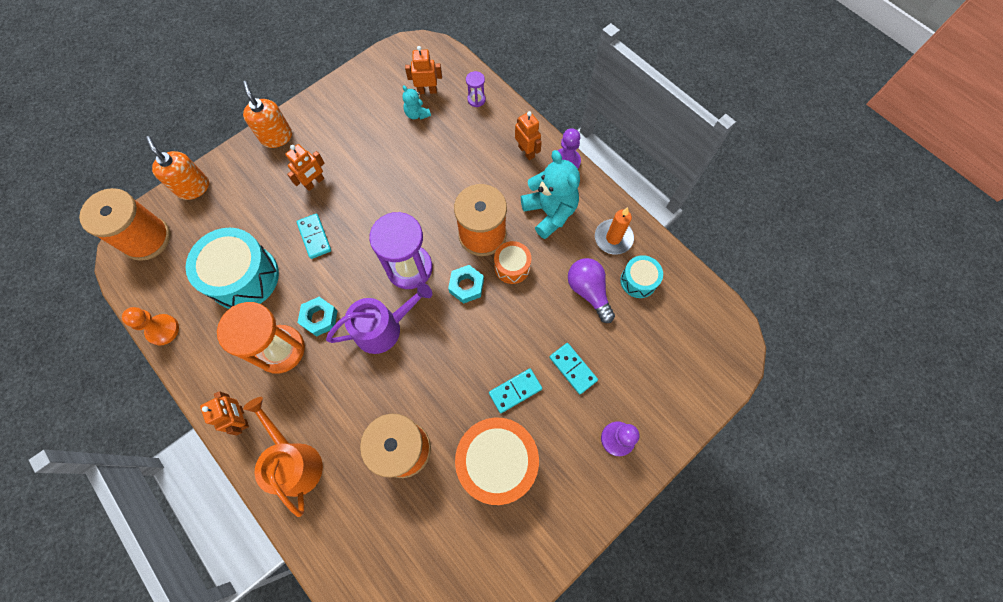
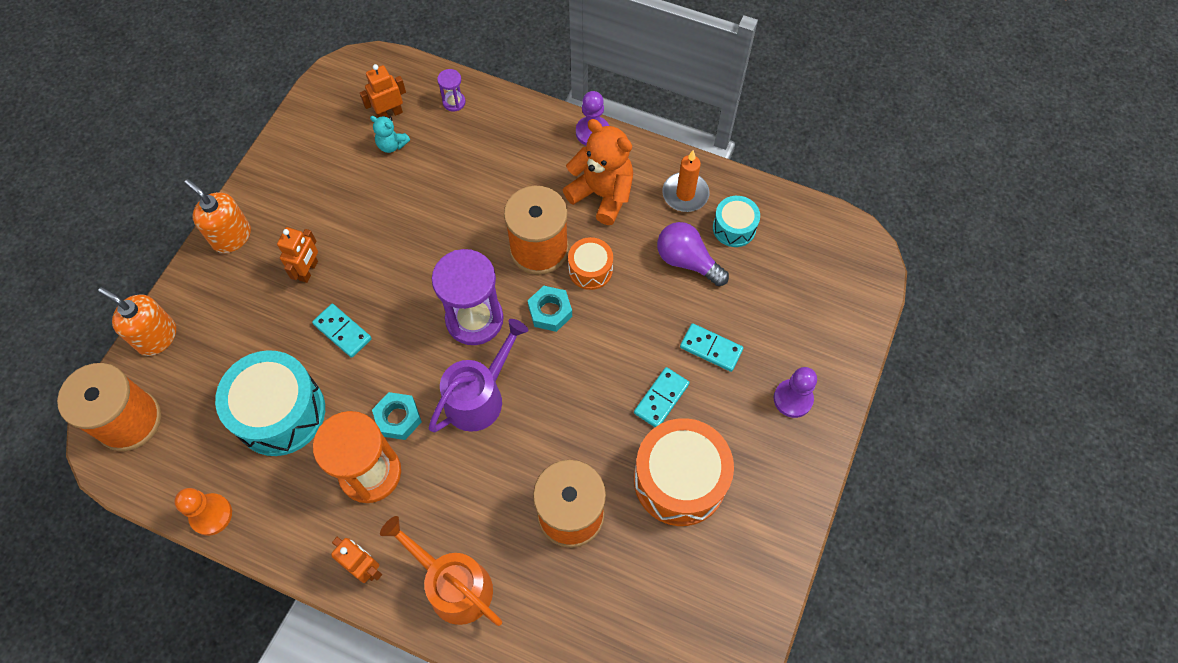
camera: 25 degrees left, 5 degrees down
(526, 151) = (542, 138): orange robot -> none
(549, 212) = (602, 194): turquoise teddy bear -> orange teddy bear

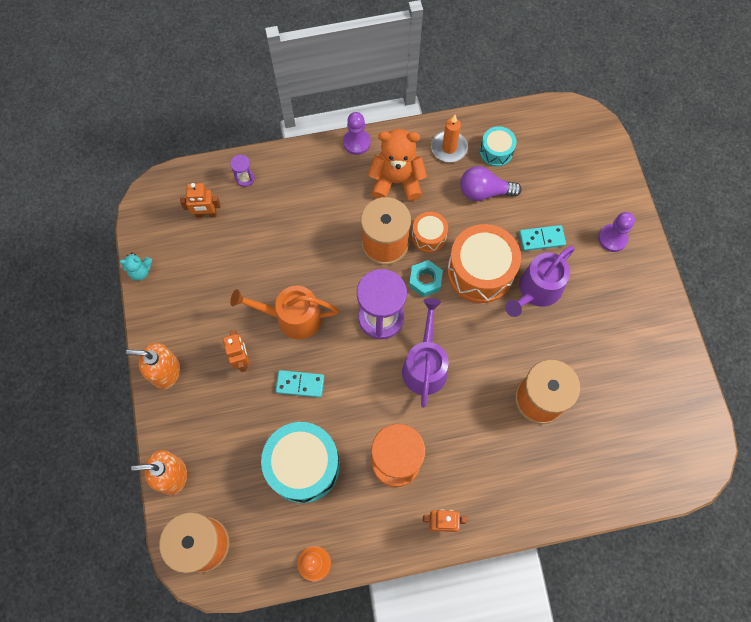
camera: 35 degrees left, 5 degrees up
(390, 114) = (206, 214): orange robot -> orange robot turned 120 degrees counterclockwise
(392, 145) = (226, 235): turquoise teddy bear -> turquoise teddy bear (141, 271)
(398, 418) = (384, 415): turquoise nut -> none
(454, 585) = (505, 493): orange watering can -> orange watering can (293, 317)
(661, 398) = (536, 290): turquoise domino -> purple watering can
(679, 480) = (586, 333): orange drum -> orange drum (480, 271)

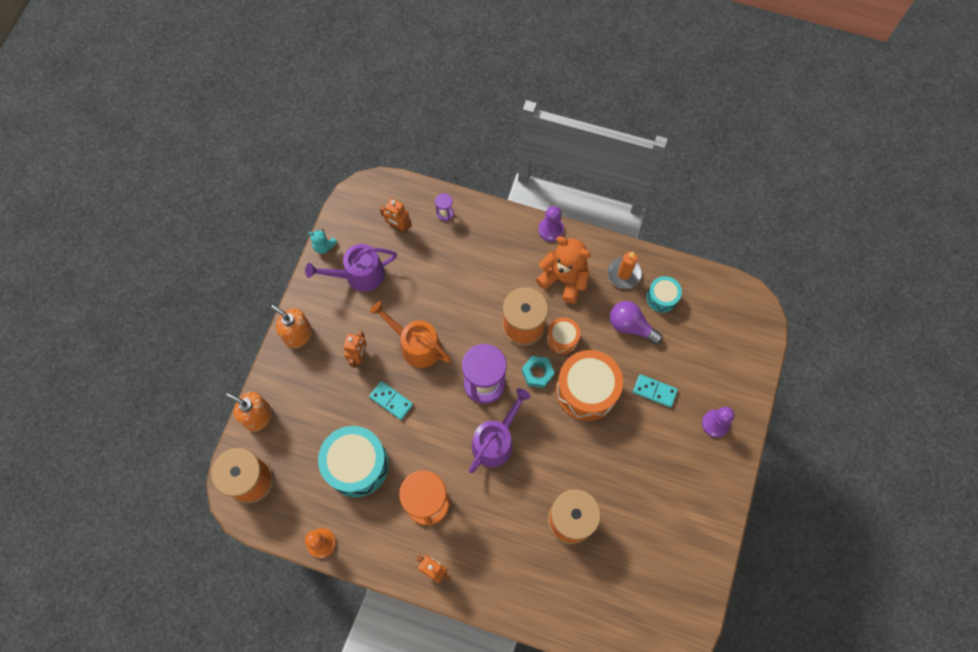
camera: 30 degrees right, 0 degrees up
(536, 290) = (623, 431): purple watering can -> purple watering can (359, 275)

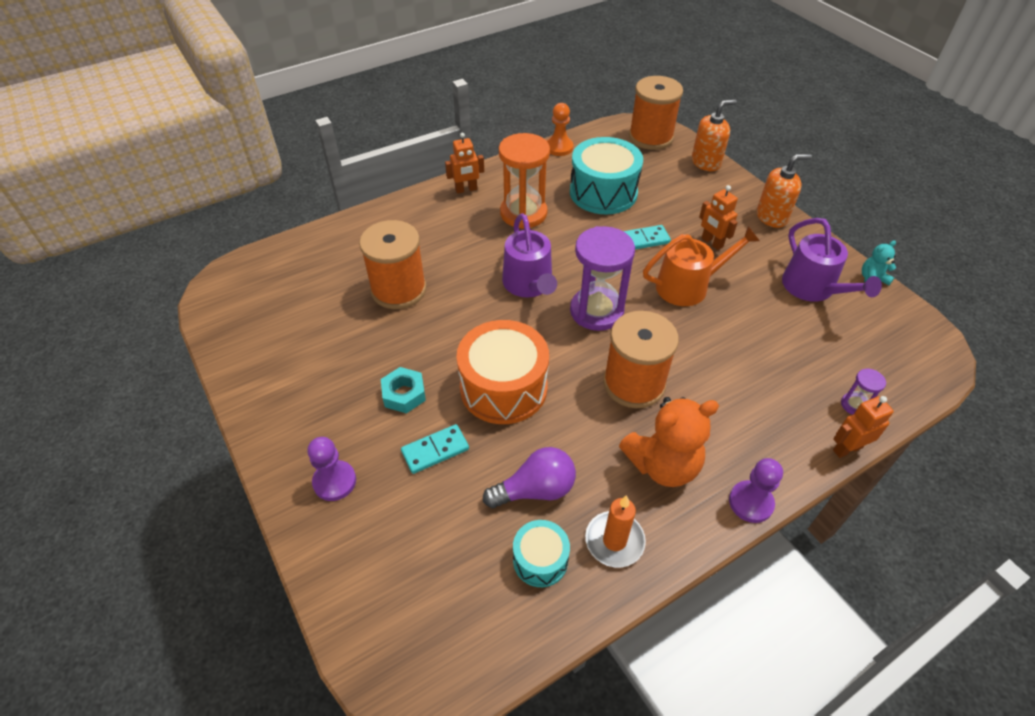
camera: 130 degrees right, 20 degrees down
(359, 275) = (812, 288): purple watering can -> purple watering can turned 135 degrees clockwise
(398, 227) = (860, 352): orange robot -> orange robot (847, 449)
(537, 373) = (565, 359): turquoise nut -> turquoise nut (404, 394)
(562, 338) = (584, 408): orange drum -> none

